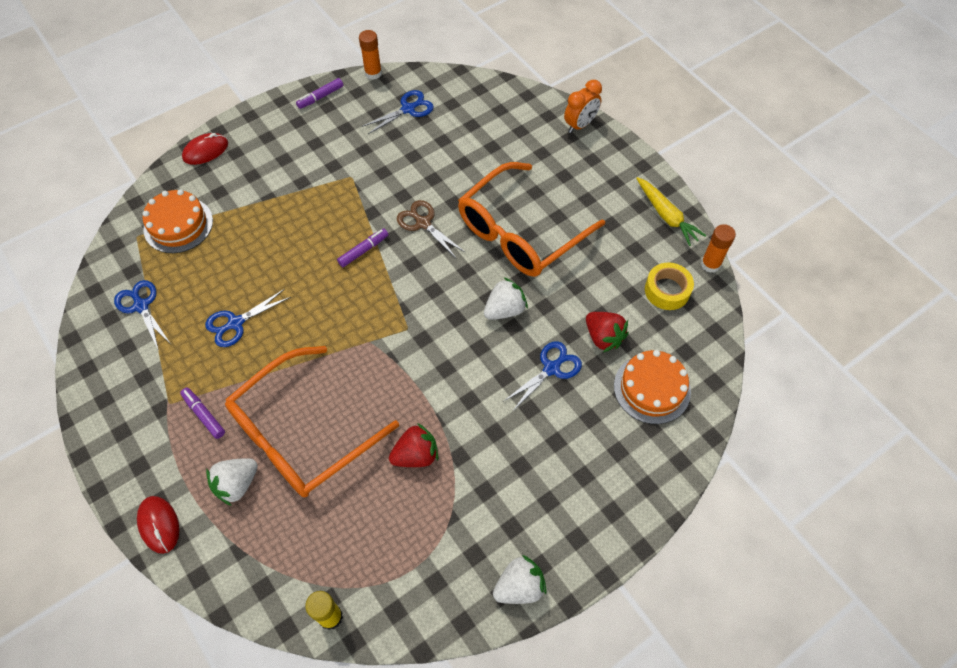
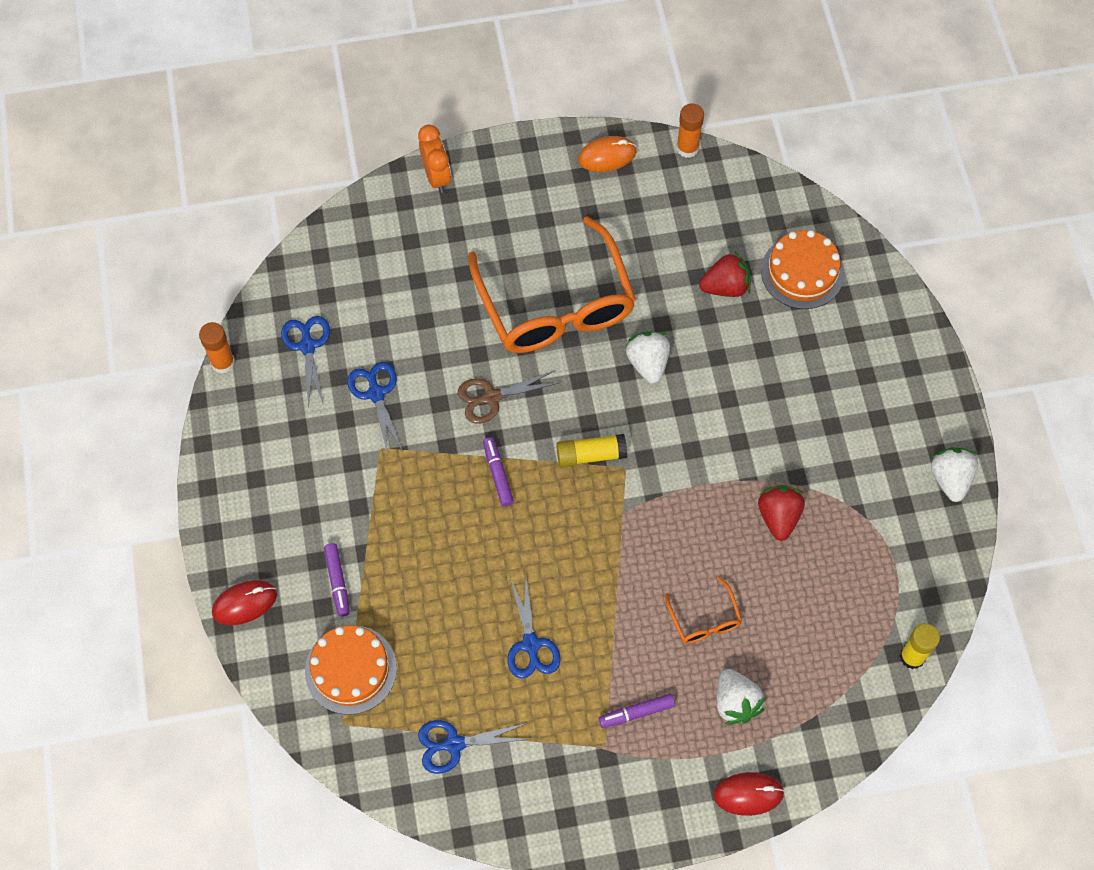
camera: 65 degrees left, 5 degrees up
(206, 151) = (244, 603): red mouse -> red mouse turned 75 degrees clockwise
(301, 434) = (704, 619): orange glasses -> orange glasses, size x0.42
(320, 97) = (228, 438): purple marker -> purple marker (337, 582)
(407, 302) = (591, 455): none -> yellow glue stick
(551, 368) = (739, 351): blue scissors -> blue scissors (376, 394)
(666, 216) = (607, 156): yellow carrot -> orange mouse
(667, 290) = (699, 203): yellow tape -> none

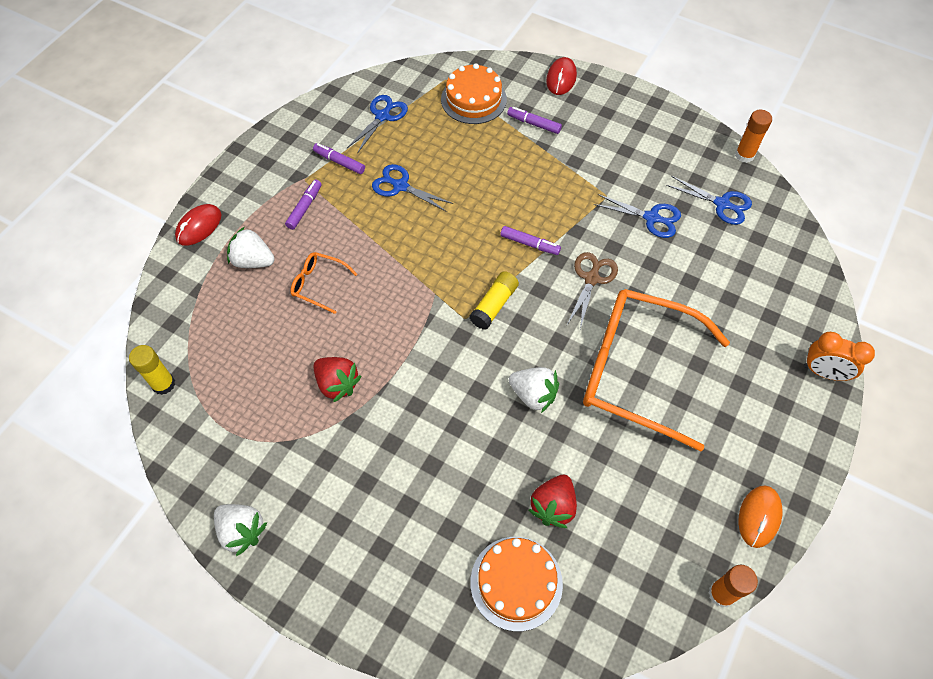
camera: 130 degrees right, 5 degrees down
(552, 732) = (339, 162): none -> purple marker

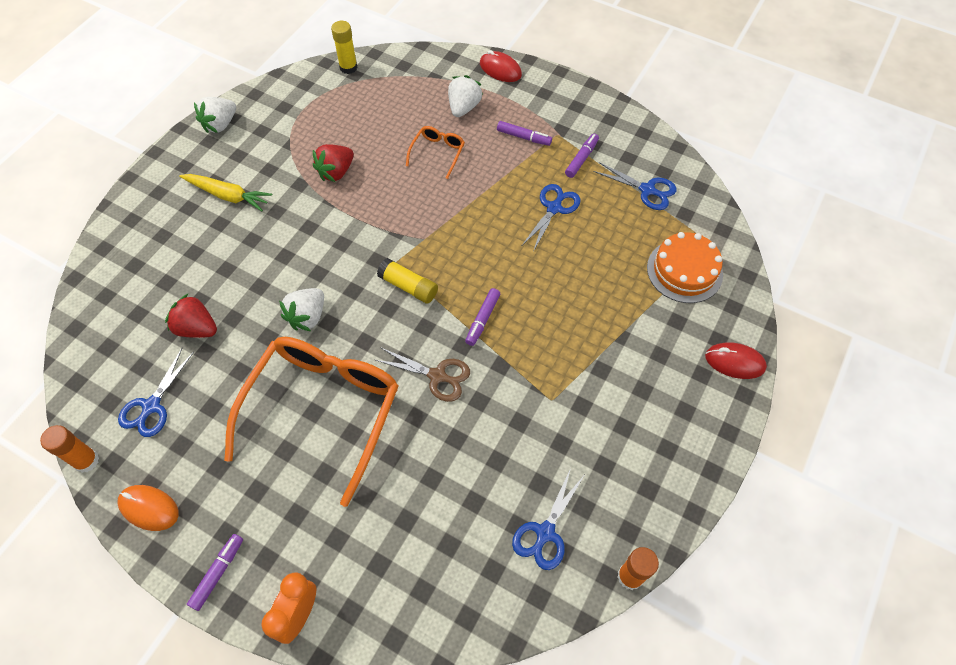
camera: 90 degrees right, 0 degrees up
(365, 502) = (228, 196): none -> yellow carrot
(516, 583) = (138, 298): orange cake -> none
(534, 124) = (654, 329): purple marker -> purple marker (218, 573)
(651, 218) = (521, 445): blue scissors -> blue scissors (151, 406)

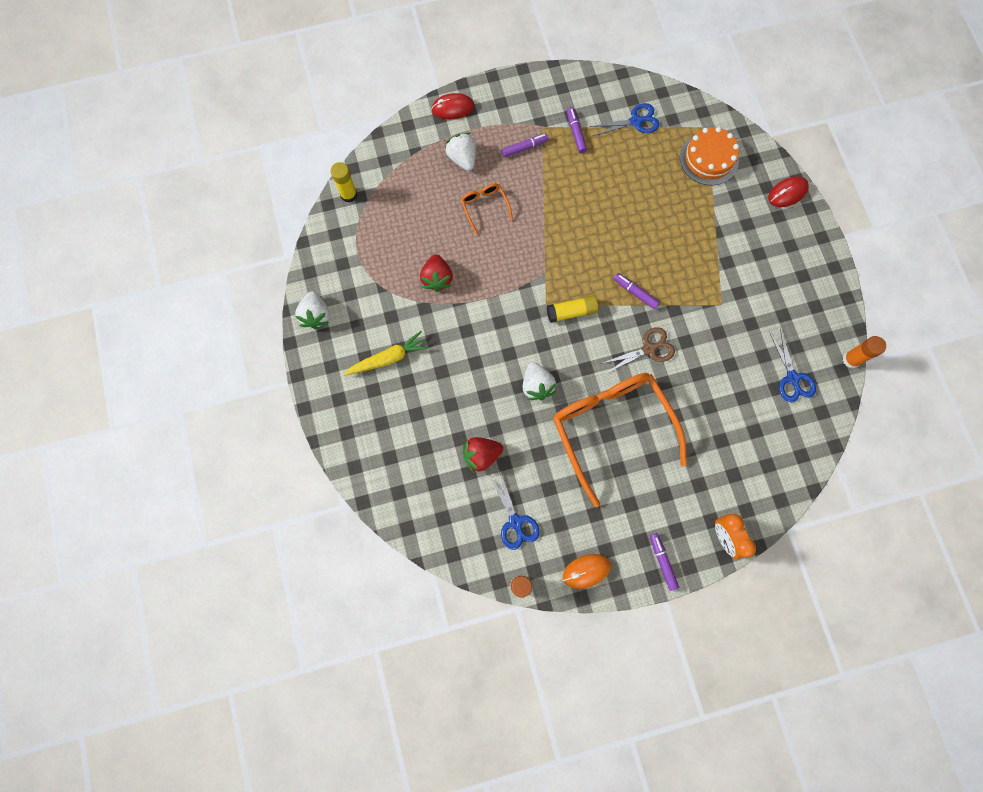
camera: 45 degrees left, 15 degrees up
(482, 319) = (635, 292): purple marker -> purple marker turned 150 degrees clockwise
(554, 208) = (596, 183): blue scissors -> none

